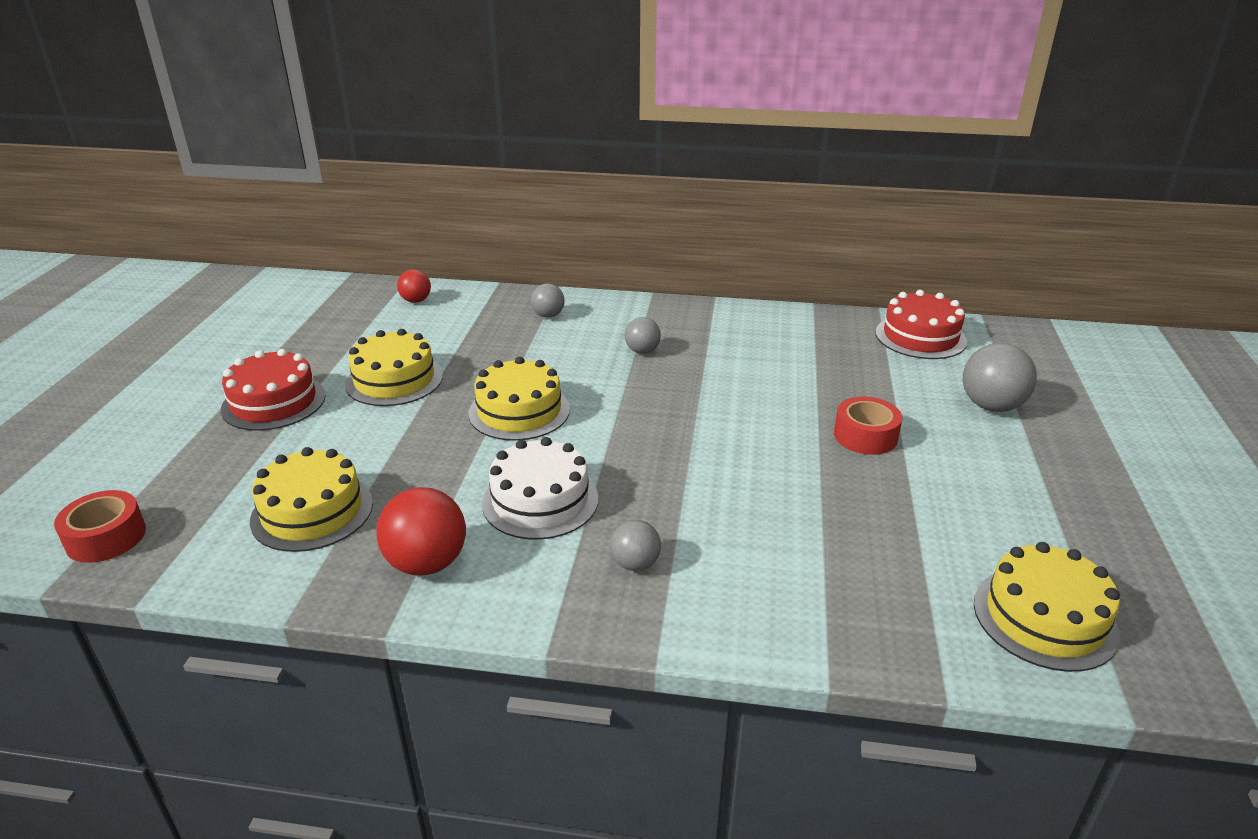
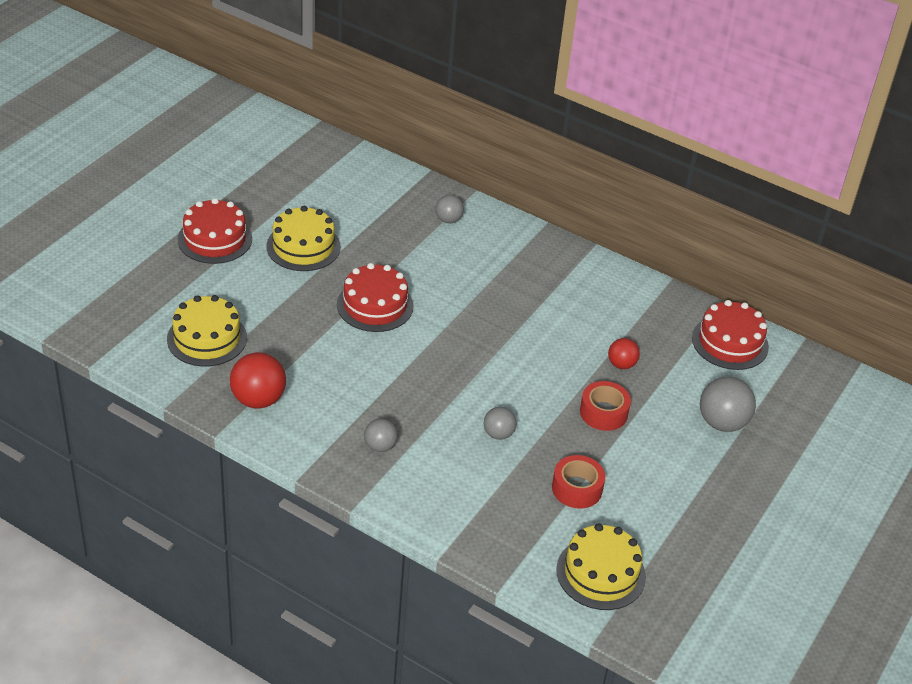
camera: 20 degrees right, 10 degrees up
(106, 537) = (84, 313): red tape -> red tape (577, 488)
(416, 300) = (355, 170): red ball -> red ball (621, 364)
(519, 411) = (375, 305): yellow cake -> red cake
(540, 500) = (348, 381): white cake -> none
(642, 351) = (497, 280): grey ball -> grey ball (498, 434)

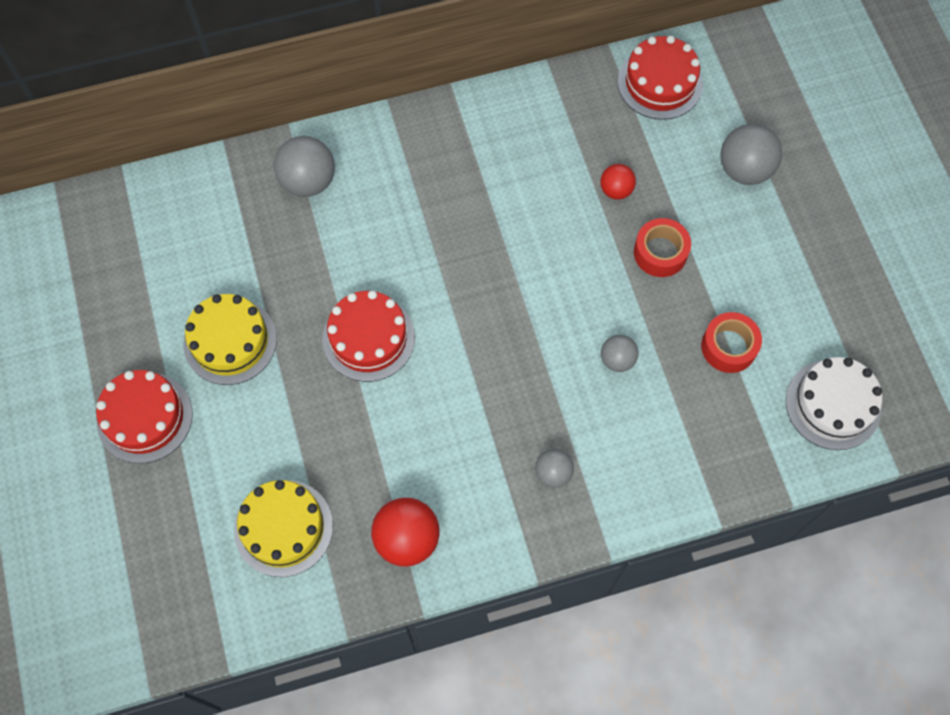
camera: 45 degrees left, 25 degrees up
(448, 220) = (308, 181): grey ball -> grey ball, size x1.70
(601, 573) = (833, 404): yellow cake -> white cake

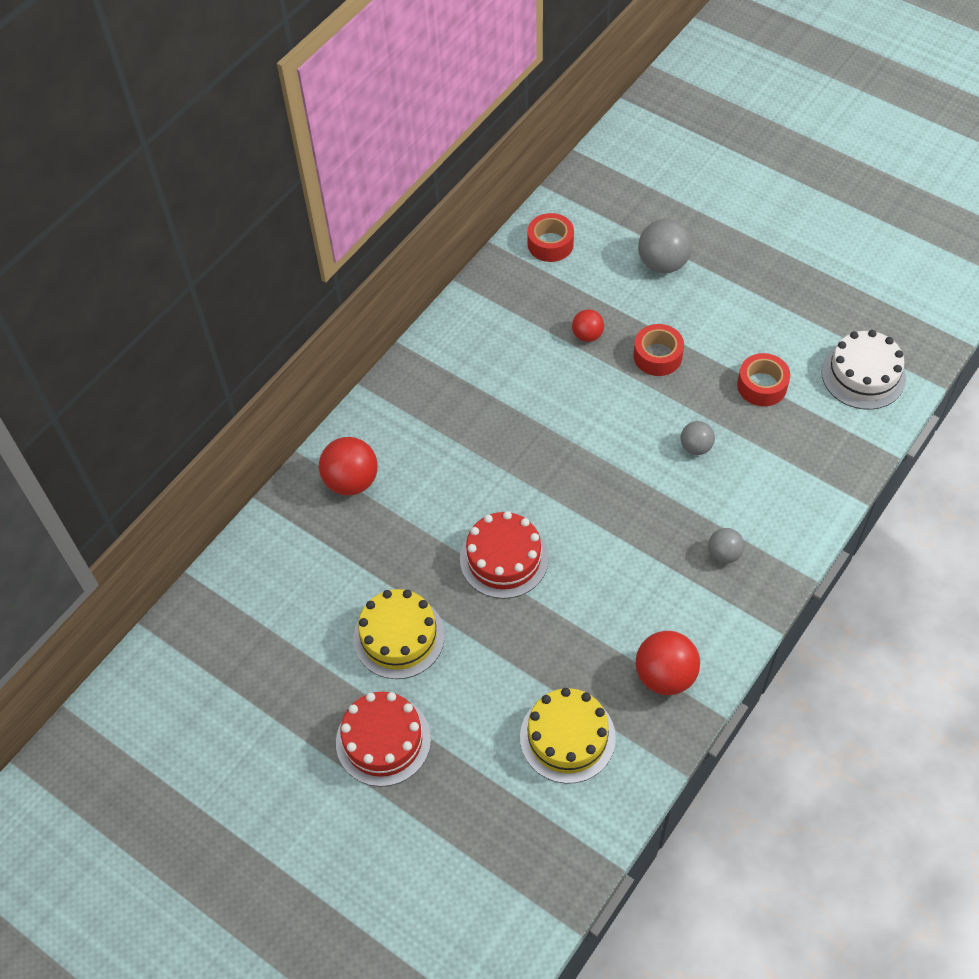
camera: 35 degrees left, 10 degrees down
(308, 181) = (351, 481): grey ball -> red ball
(660, 83) = (550, 244): red cake -> red tape

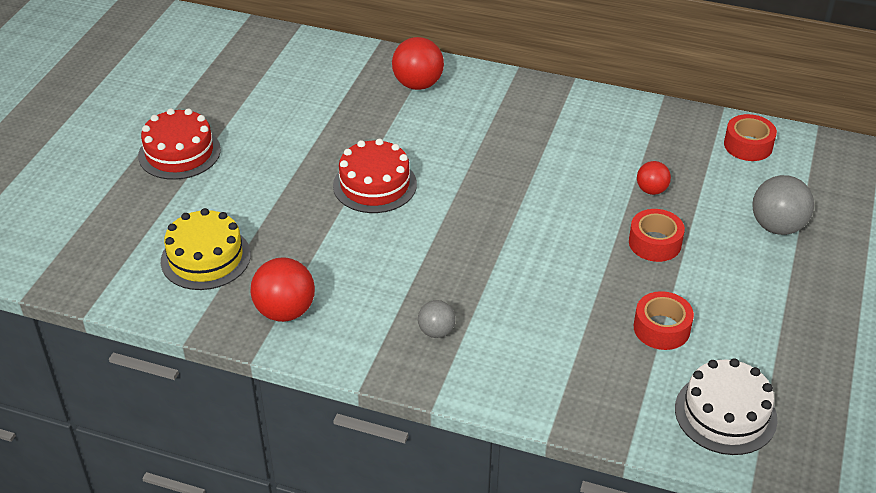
camera: 70 degrees right, 15 degrees down
(399, 636) = (277, 141): yellow cake -> none
(696, 447) = (556, 290): grey ball -> none

